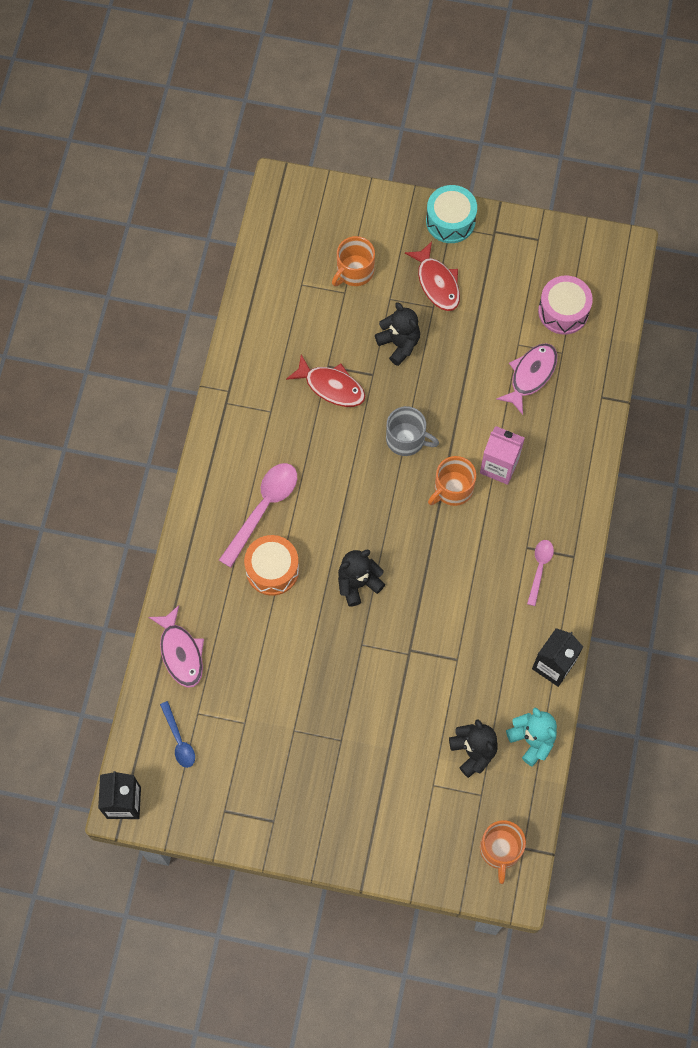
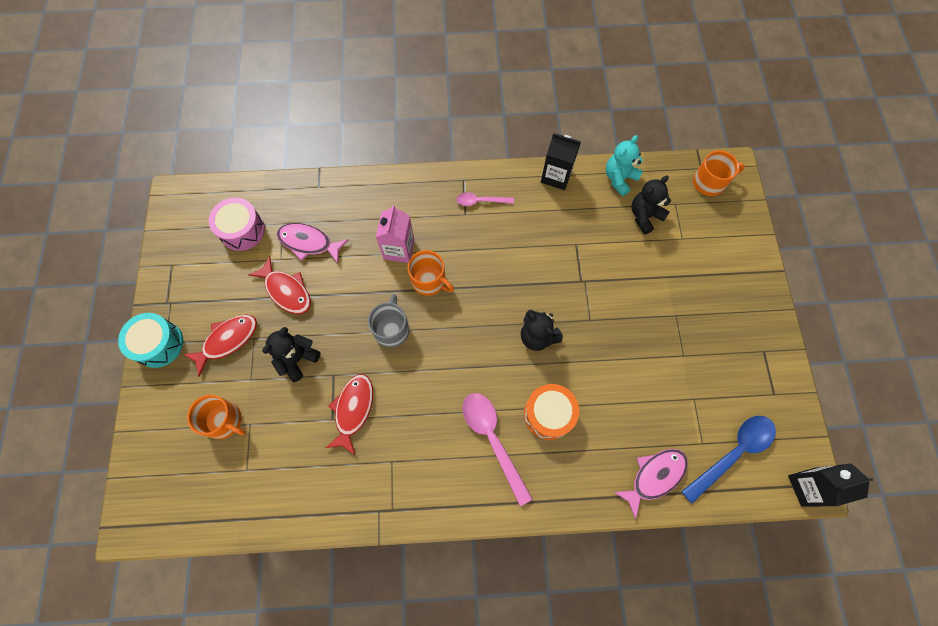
camera: 105 degrees left, 0 degrees up
(179, 740) = (732, 453): blue spoon -> blue spoon, size x1.77
(263, 509) = (492, 440): pink spoon -> pink spoon turned 45 degrees clockwise
(478, 345) = (286, 291): none -> red fish

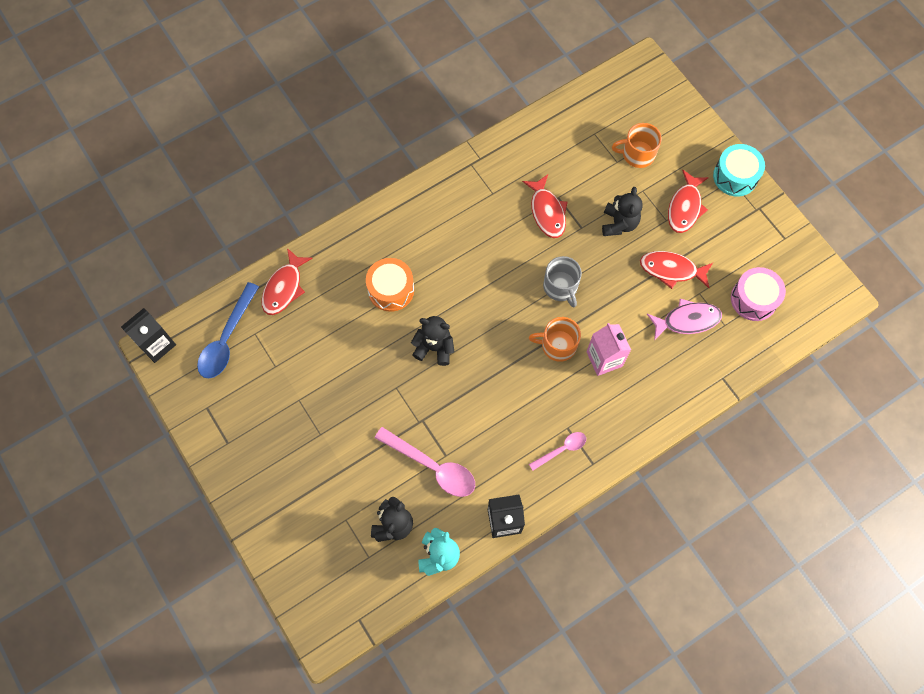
camera: 150 degrees right, 0 degrees up
(492, 440) = (425, 248): pink spoon -> pink spoon (432, 466)
(654, 476) = (284, 288): pink fish -> red fish
(709, 182) = (343, 605): orange mug -> none

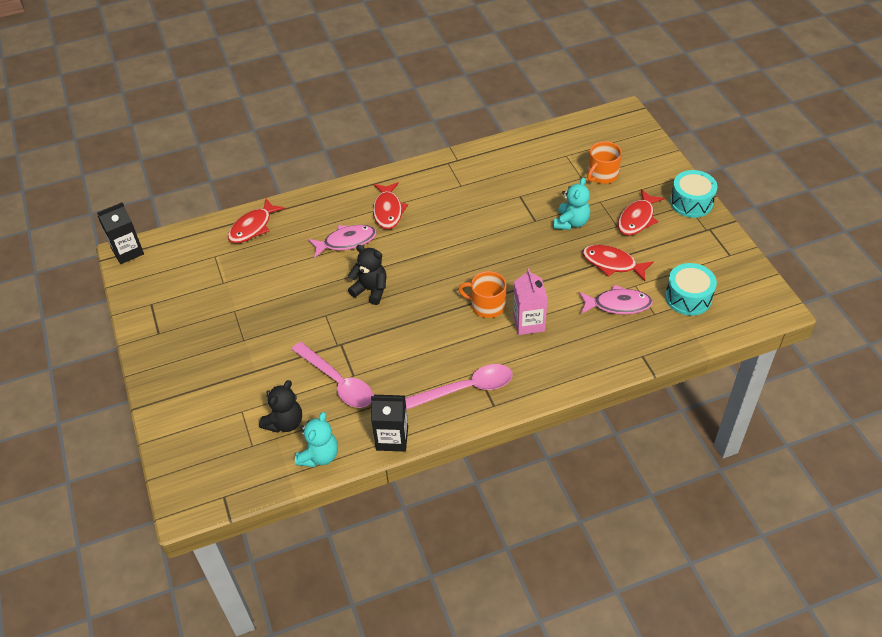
camera: 15 degrees right, 20 degrees down
(227, 338) = (189, 256): blue spoon -> none
(391, 290) = (346, 242): orange drum -> pink fish
(547, 212) = (506, 205): red fish -> red fish (388, 211)
(560, 287) = (503, 261): grey mug -> none
(561, 450) = (466, 389): pink spoon -> pink spoon, size x1.77
(619, 223) = (571, 222): black teddy bear -> turquoise teddy bear
(637, 154) = (602, 174): orange mug -> orange mug turned 60 degrees counterclockwise
(753, 299) = (688, 297): pink drum -> turquoise drum

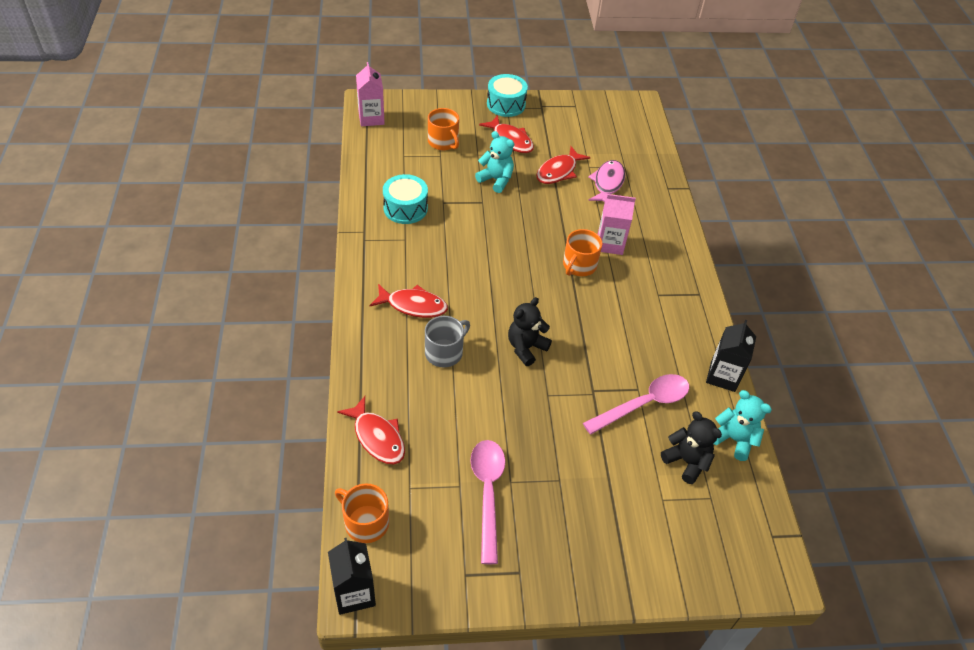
camera: 80 degrees left, 0 degrees up
(181, 241) = (365, 522): none -> orange mug
(346, 242) = (444, 352): pink fish -> grey mug
(466, 389) = (676, 307): pink spoon -> pink spoon (488, 493)
(604, 122) = (371, 118): none -> pink carton
(688, 297) = (613, 143): turquoise drum -> turquoise drum (405, 208)

